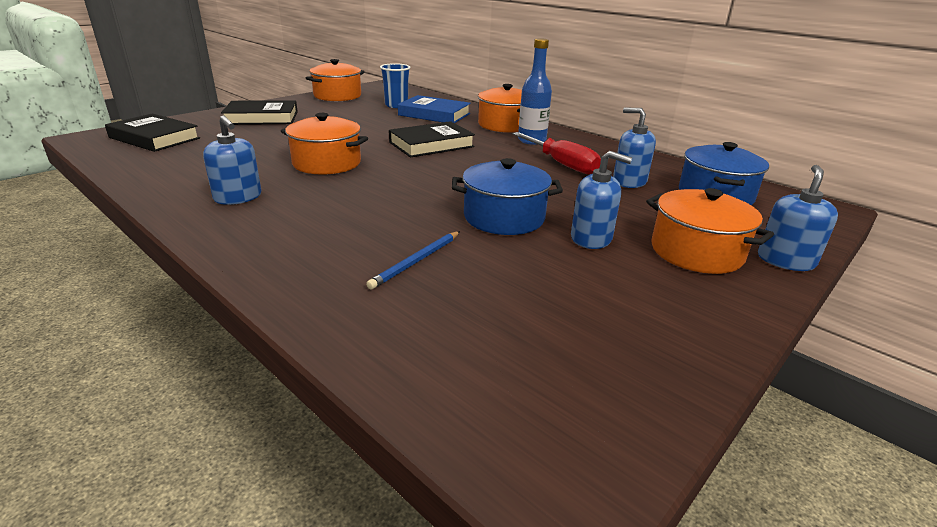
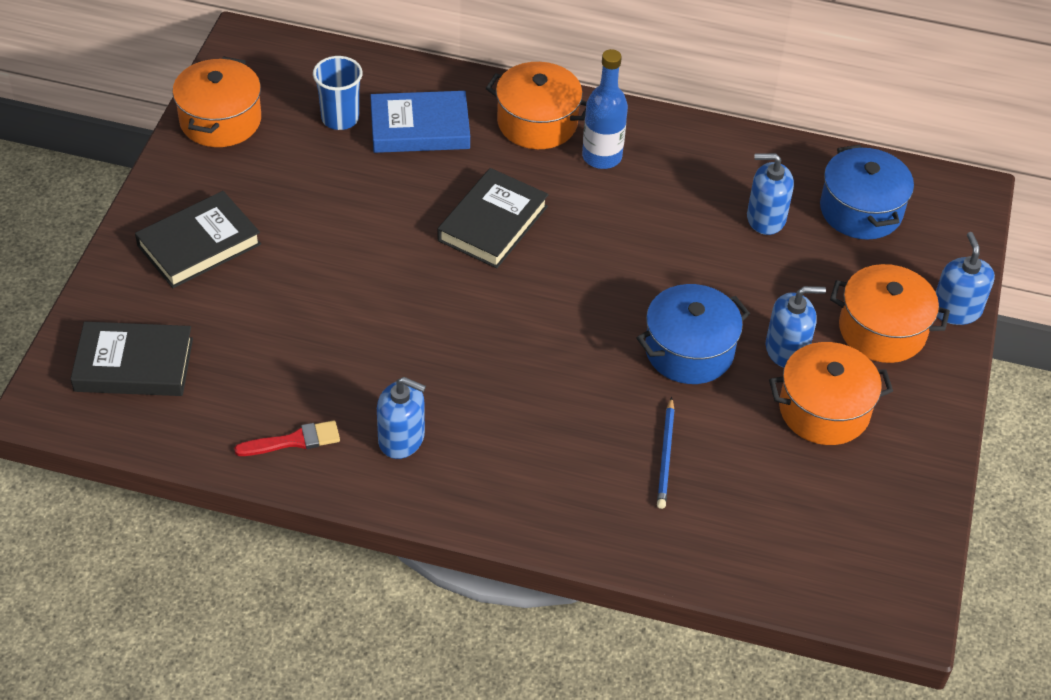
camera: 30 degrees left, 20 degrees up
(175, 180) = (294, 441): none -> red brush
(327, 163) = (417, 326): orange pot -> orange pot (824, 410)
(562, 164) = (675, 208): red screwdriver -> none

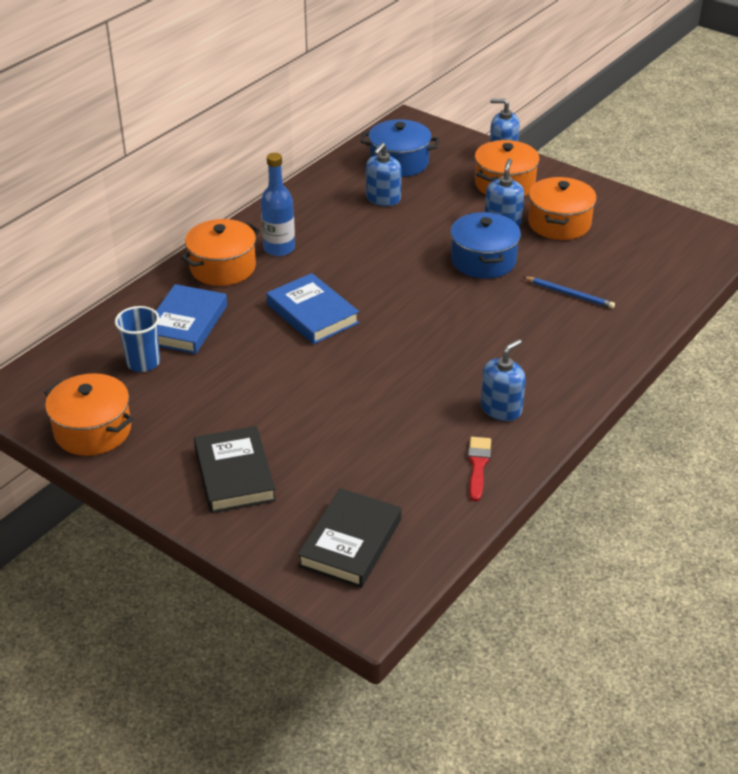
camera: 65 degrees left, 10 degrees down
(492, 223) = (312, 314): black book -> blue book

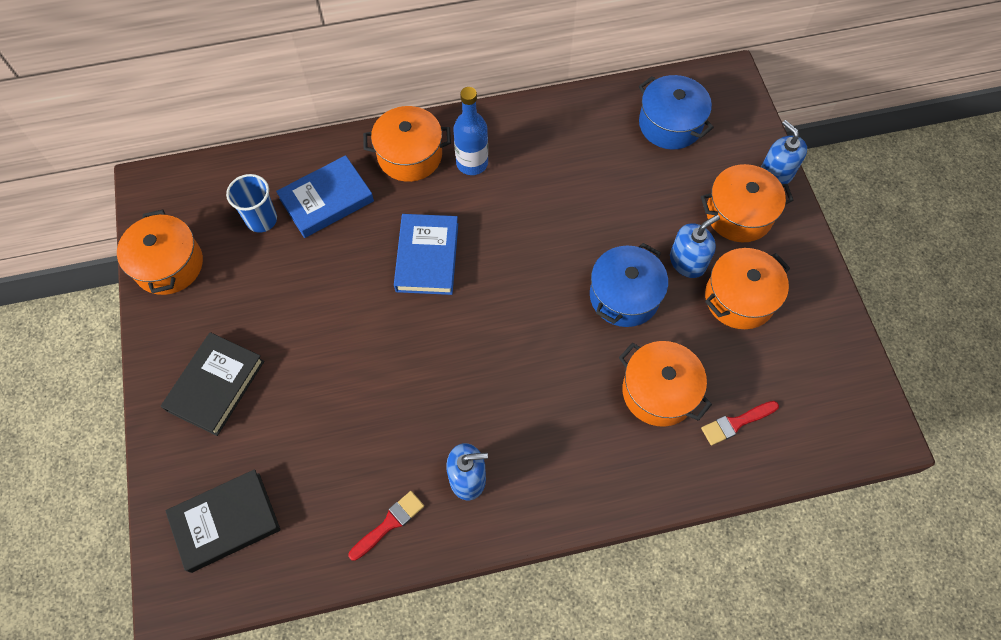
camera: 40 degrees right, 25 degrees up
(383, 199) = (612, 161): blue soap dispenser -> none
(569, 294) = (658, 392): blue pencil -> orange pot
(636, 282) = (736, 423): none -> red brush

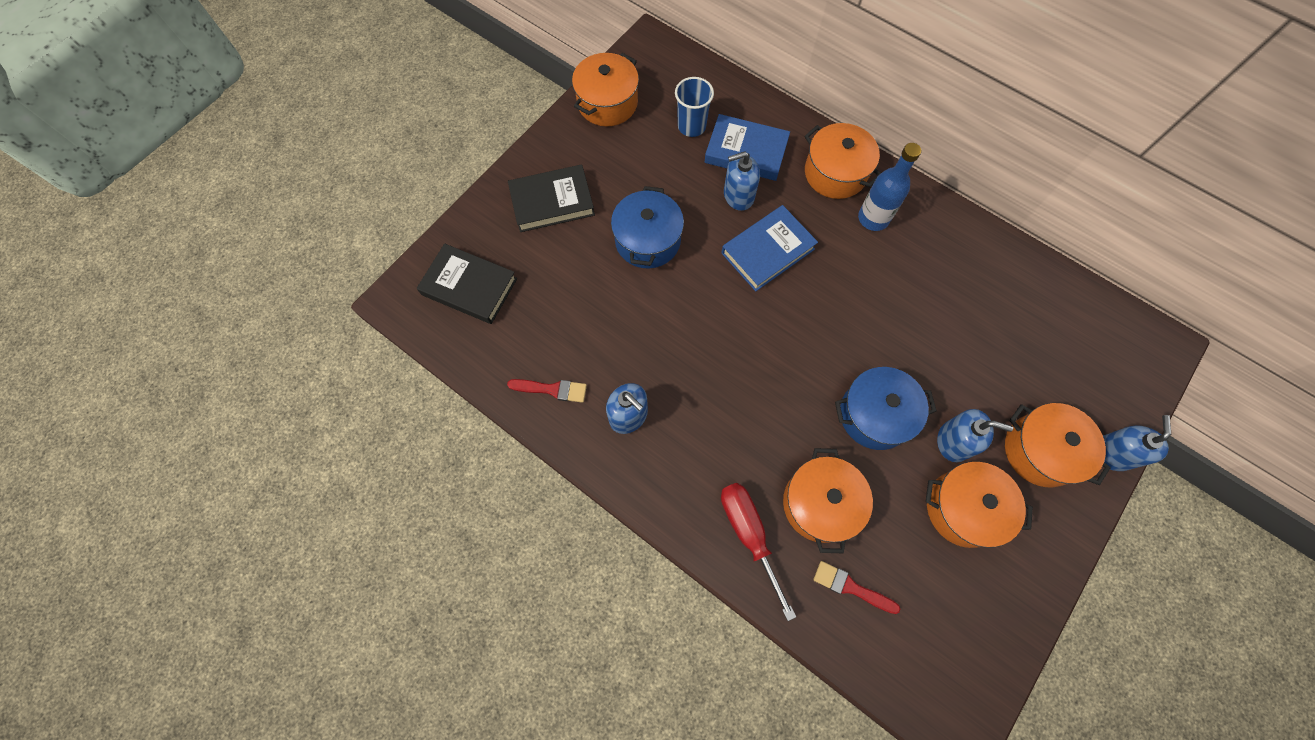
camera: 50 degrees right, 5 degrees up
(359, 238) = (738, 195): none -> blue soap dispenser
(640, 463) = (749, 534): none -> red screwdriver
(670, 124) = (1064, 332): blue pot -> blue pot (647, 240)

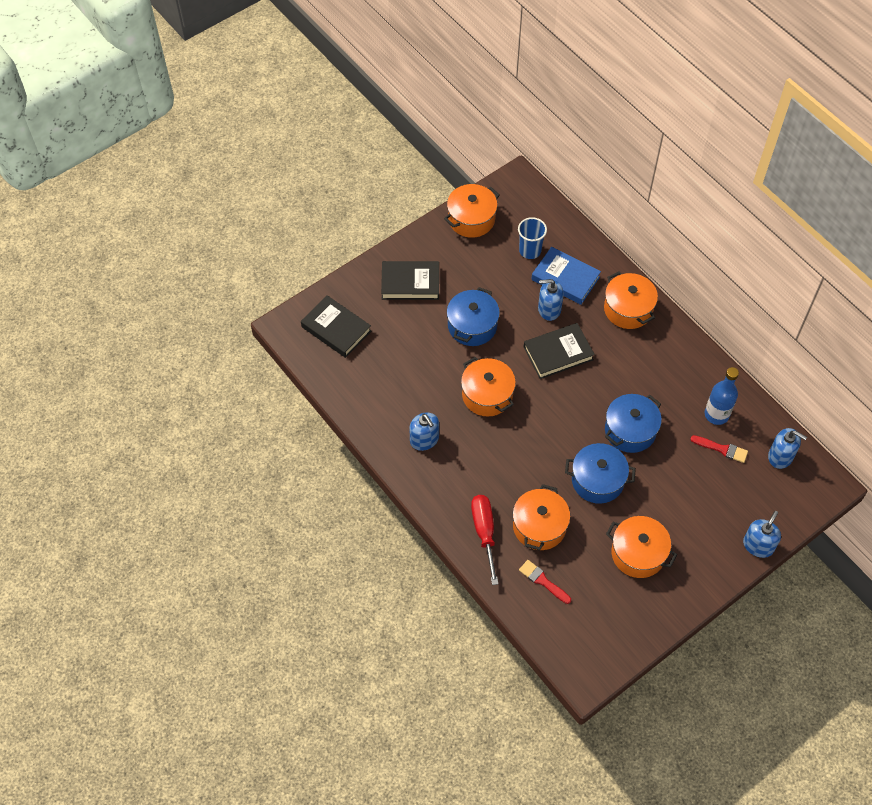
camera: 15 degrees right, 10 degrees down
(552, 389) = (376, 410): red brush -> red brush (722, 449)
(767, 251) = (558, 353): blue book -> black book
(873, 218) = (645, 348): blue bottle -> blue bottle (716, 414)
(892, 334) = (630, 431): none -> blue pot
(953, 441) = (647, 510): blue soap dispenser -> blue soap dispenser (780, 456)
(1040, 451) = (707, 531): orange pot -> orange pot (487, 395)

